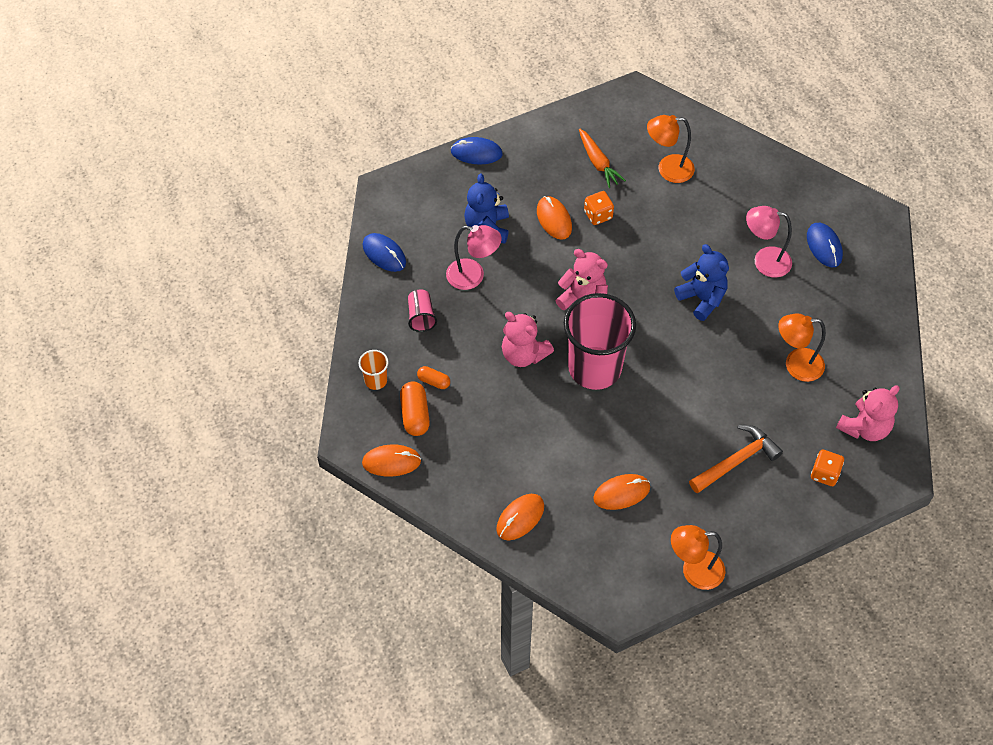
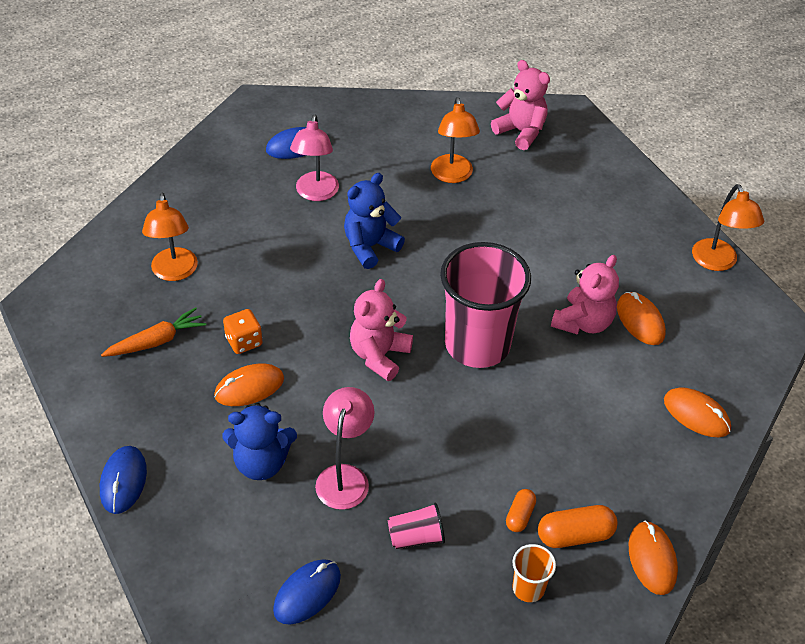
camera: 95 degrees left, 10 degrees down
(524, 354) = (465, 416): pink teddy bear -> pink teddy bear (583, 322)
(736, 460) = (578, 225): orange hammer -> none
(824, 474) = (580, 162): orange dice -> none

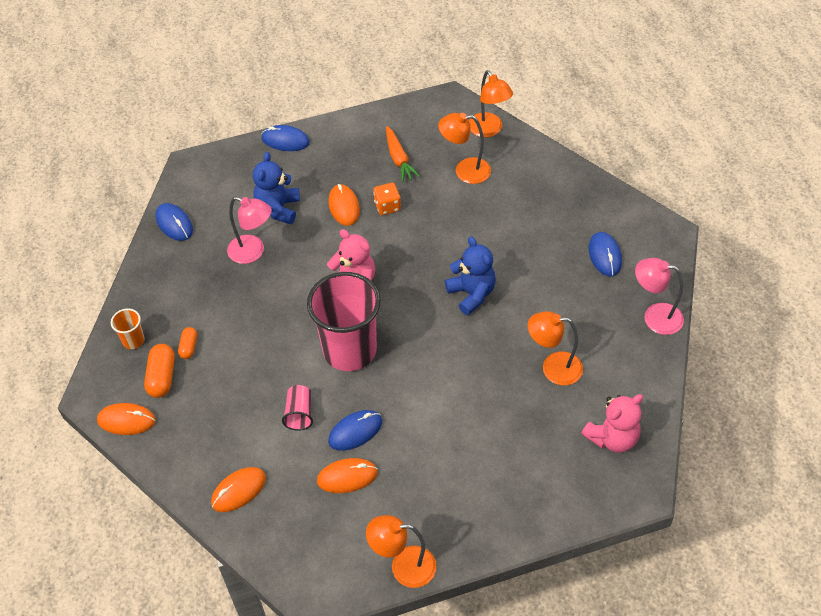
camera: 105 degrees right, 5 degrees up
(100, 256) = (489, 130): none -> orange lamp
(315, 193) = (541, 264): pink lamp -> pink lamp (654, 317)
(416, 537) = (193, 285): pink cup -> pink cup (299, 414)
(520, 516) = (189, 347): orange capsule -> orange capsule turned 60 degrees clockwise
(583, 322) = (355, 431): pink teddy bear -> blue mouse

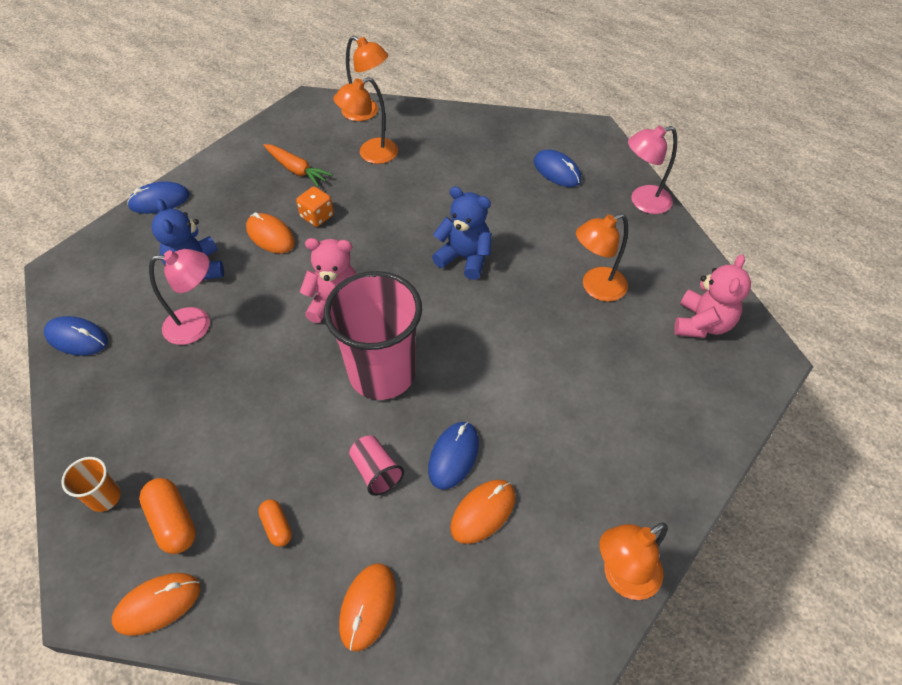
camera: 35 degrees left, 0 degrees up
(189, 347) = (186, 467): orange capsule -> orange capsule (277, 526)

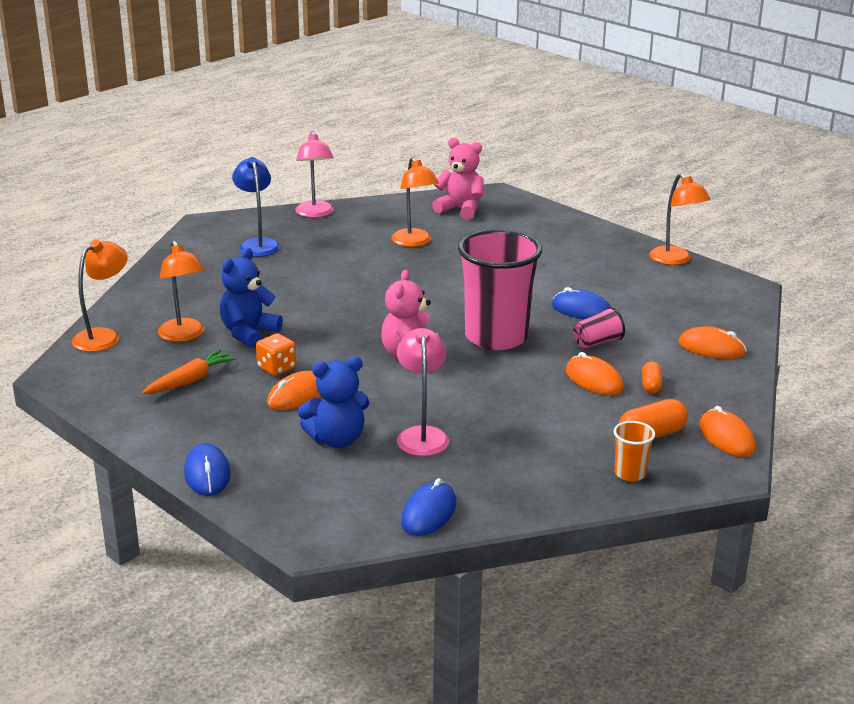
camera: 85 degrees left, 25 degrees down
(277, 526) = (651, 385): orange capsule -> orange capsule turned 60 degrees counterclockwise
(464, 258) = (363, 294): blue teddy bear -> blue teddy bear (249, 333)
(483, 512) = (630, 302): orange mouse -> orange mouse (594, 380)
(557, 171) = (258, 244): blue mouse -> blue lamp

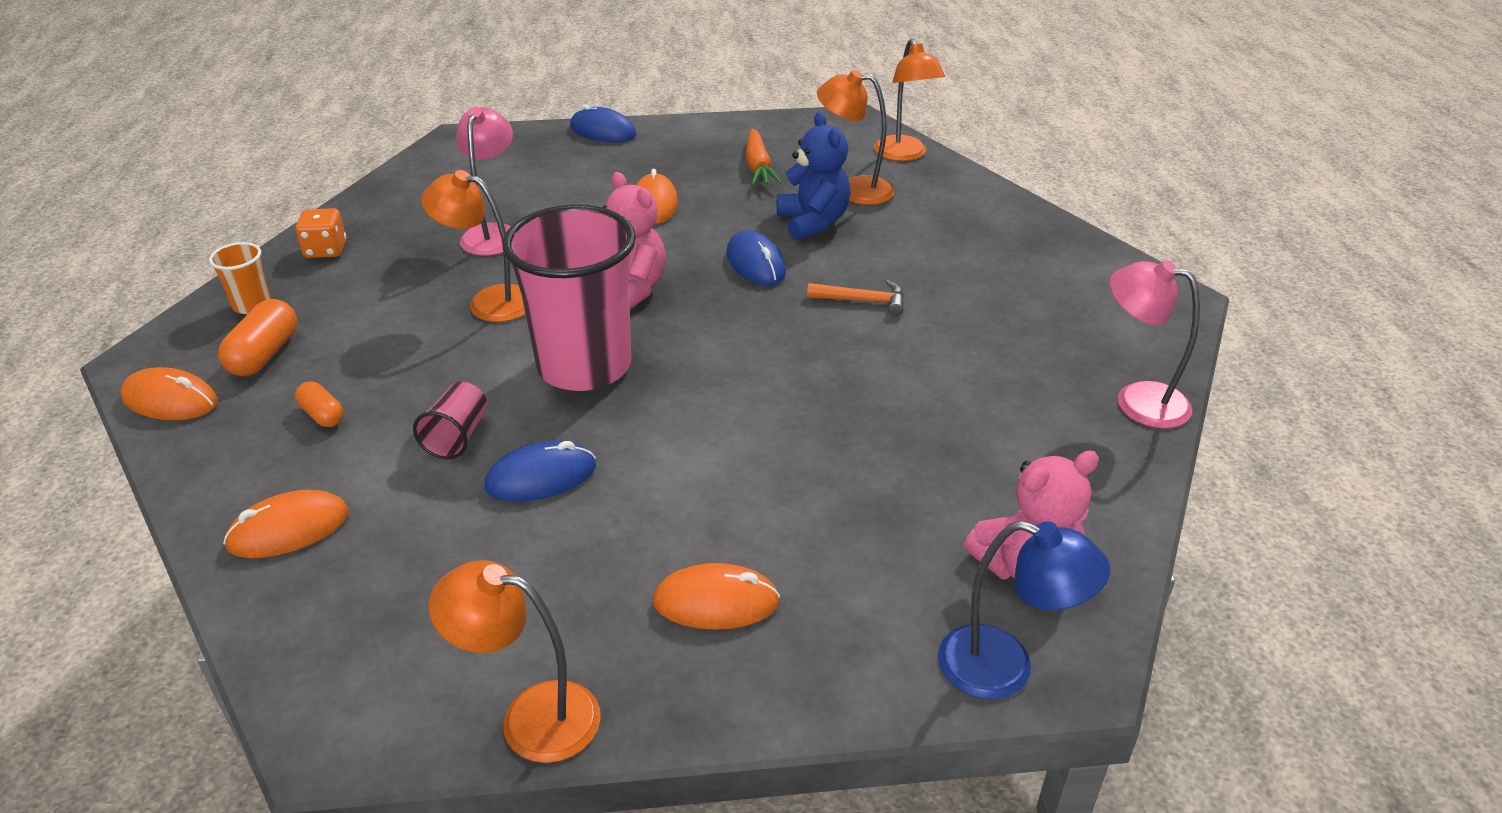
camera: 130 degrees right, 10 degrees up
(258, 244) = (1058, 310): blue lamp -> blue lamp (1005, 668)
(276, 368) = (720, 212): orange dice -> orange dice (326, 250)
(320, 291) = (863, 301): none -> orange hammer
(337, 440) = (556, 194): blue teddy bear -> none
(414, 242) = (933, 443): orange lamp -> orange lamp (489, 301)
(422, 435) = (493, 233): pink lamp -> pink lamp turned 120 degrees counterclockwise
(428, 513) = (398, 190): blue mouse -> blue mouse (755, 263)
(594, 380) = (399, 381): orange mouse -> orange mouse (716, 602)

